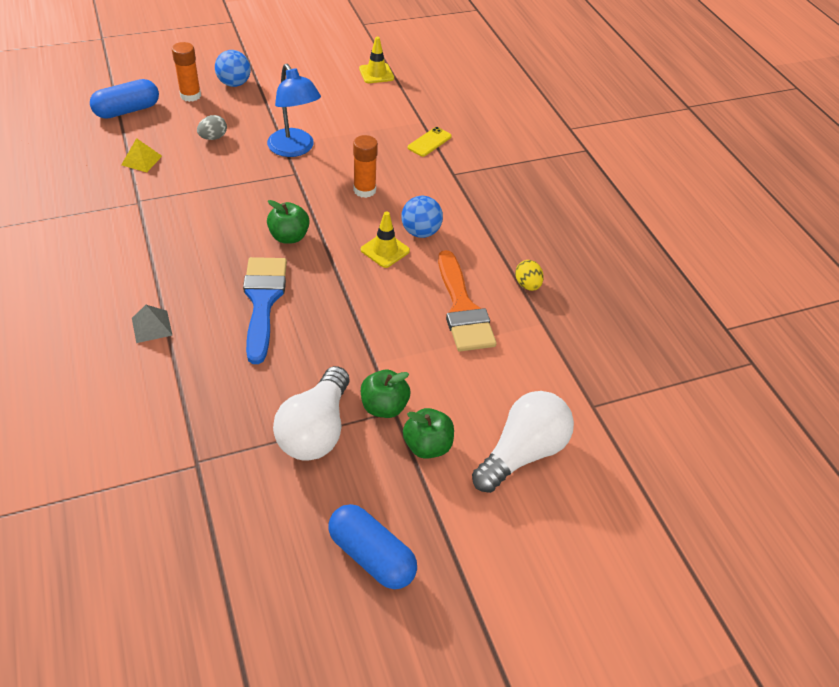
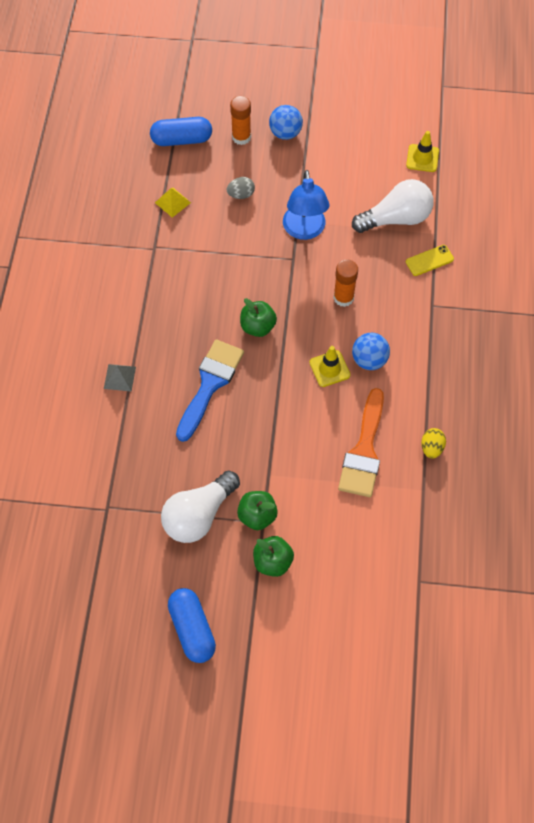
camera: 30 degrees right, 15 degrees up
(522, 452) = (340, 597): white light bulb -> white light bulb (396, 218)

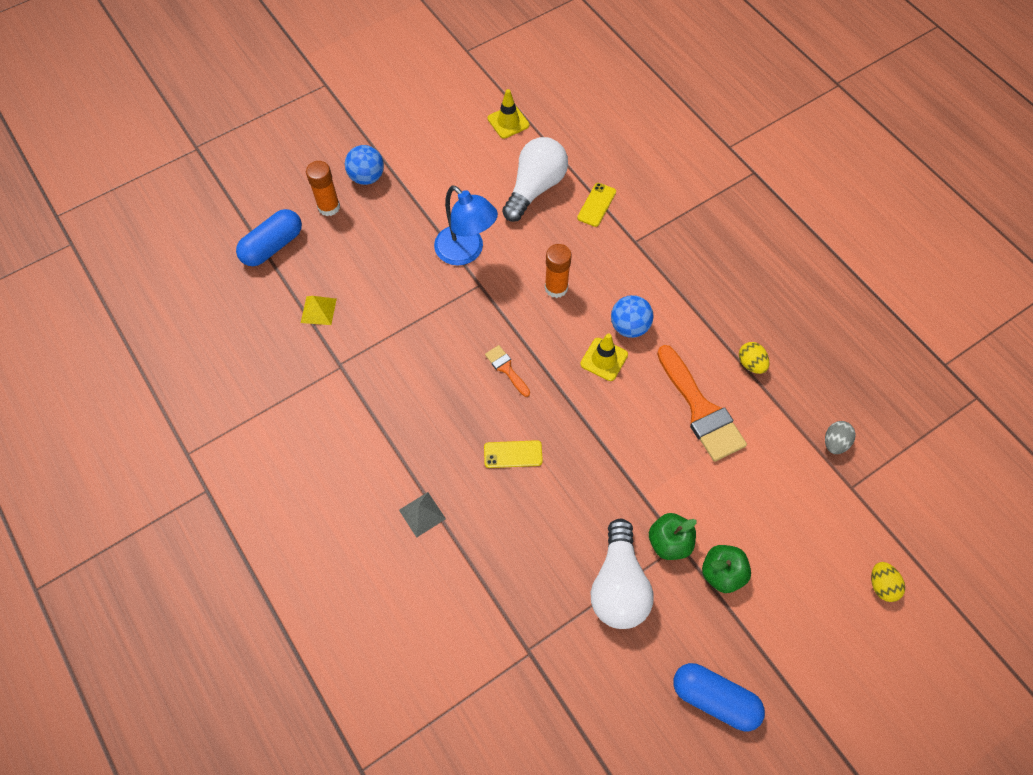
camera: 40 degrees left, 0 degrees up
(210, 384) = (513, 454): blue brush -> yellow phone
(241, 194) = (377, 259): grey egg -> grey egg (835, 443)
(258, 327) = (506, 368): green apple -> orange brush
(374, 657) = (881, 585): none -> yellow egg

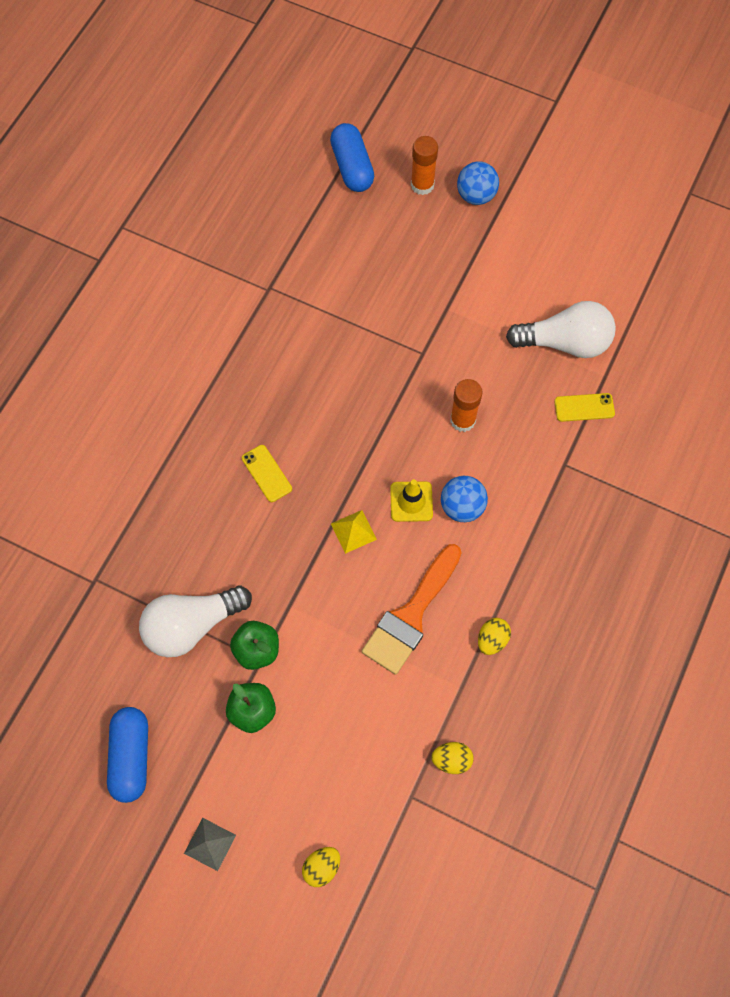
camera: 60 degrees right, 5 degrees up
(273, 246) = (352, 167): blue capsule -> blue capsule turned 60 degrees clockwise
(318, 310) = (311, 240): yellow pyramid -> yellow pyramid (353, 531)
(422, 514) = (169, 431): grey pyramid -> grey pyramid (210, 844)
(466, 252) = (450, 323): blue lamp -> none
(506, 368) = (348, 422): orange brush -> none
(508, 122) = (628, 277): yellow traffic cone -> none
(835, 443) = (451, 760): grey egg -> yellow egg

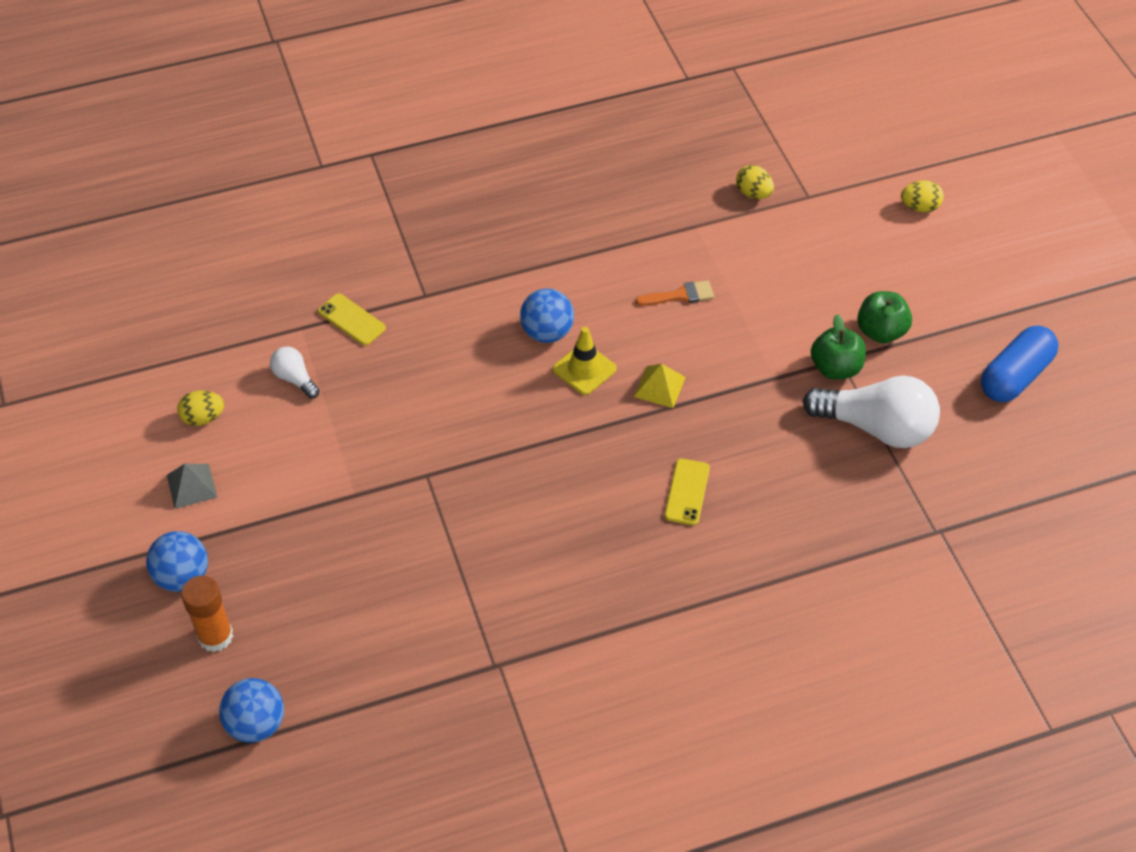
camera: 135 degrees left, 15 degrees down
(210, 844) = (996, 278): grey pyramid -> grey pyramid (191, 486)
(352, 167) = (256, 724): blue capsule -> blue ball
(411, 615) = (680, 295): orange brush -> orange brush, size x0.48
(462, 420) = (463, 393): orange glue stick -> none
(492, 640) = (635, 234): yellow egg -> yellow egg (203, 418)
(565, 342) = (295, 379): white light bulb -> white light bulb, size x0.48

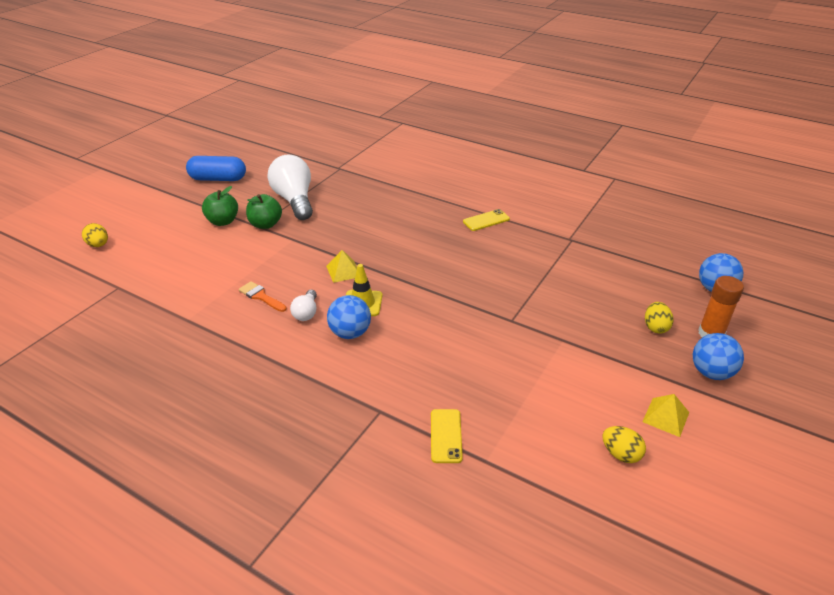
camera: 130 degrees left, 15 degrees down
(191, 486) = (665, 417): grey pyramid -> yellow pyramid
(295, 379) = (529, 428): white light bulb -> white light bulb (306, 313)
(687, 492) = (402, 233): yellow phone -> yellow phone (486, 220)
(753, 193) = (132, 310): yellow egg -> yellow egg (655, 327)

